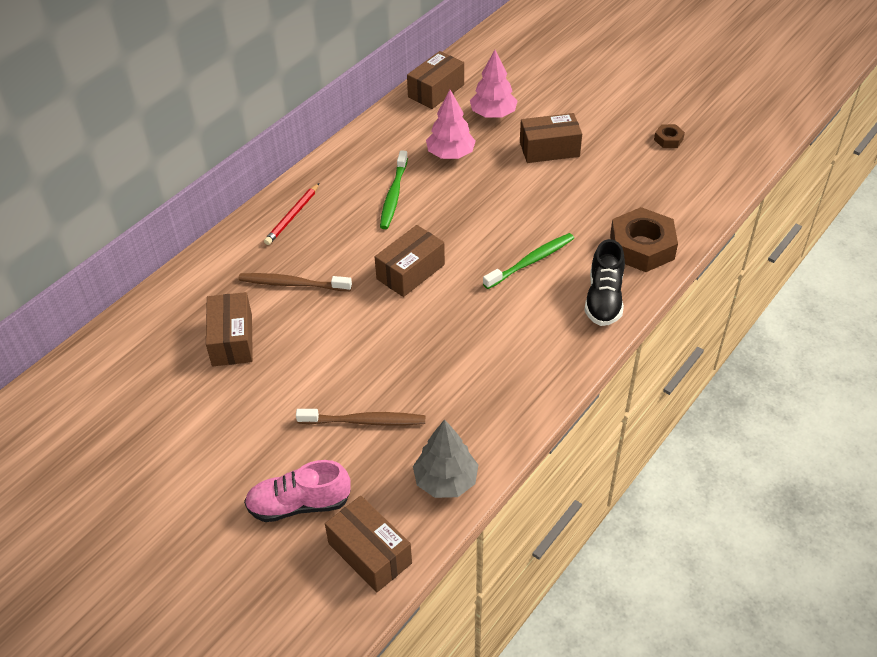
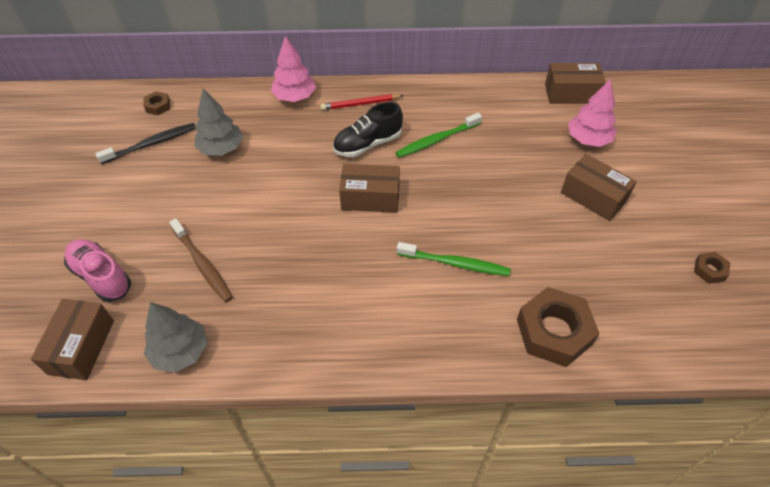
camera: 50 degrees right, 5 degrees up
(109, 360) = (158, 106): none -> brown nut
(160, 390) = (151, 144): none -> black toothbrush
(232, 340) = (221, 148): brown box -> grey tree
(292, 284) = (298, 144): brown toothbrush -> none
(450, 154) = (515, 143): pink tree -> pink tree (294, 97)
(604, 299) = (464, 341): black shoe -> black shoe (368, 144)

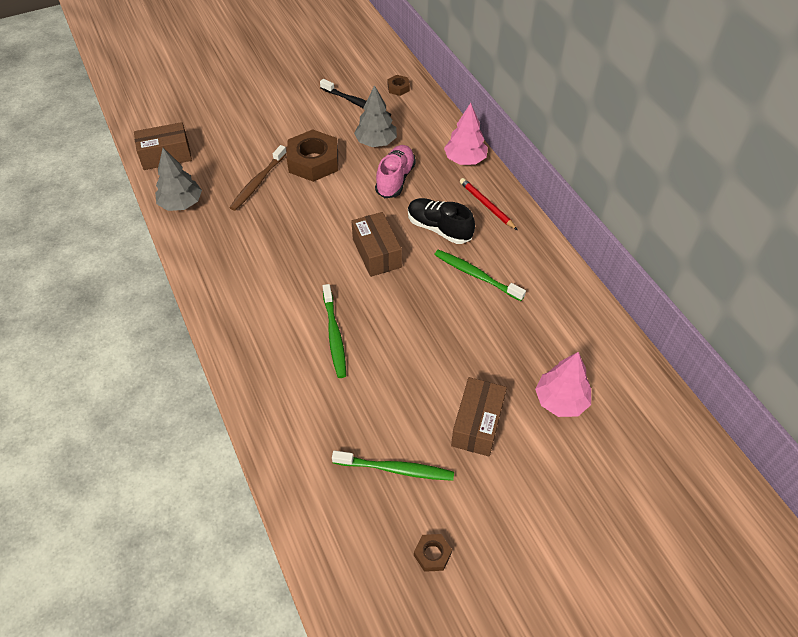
camera: 65 degrees right, 0 degrees up
(101, 276) = (223, 138): pink shoe -> pink shoe (395, 179)
(554, 332) = (294, 429): brown nut -> brown nut (313, 162)
(571, 93) = (625, 368): brown box -> none
(621, 267) = (396, 469): none -> green toothbrush

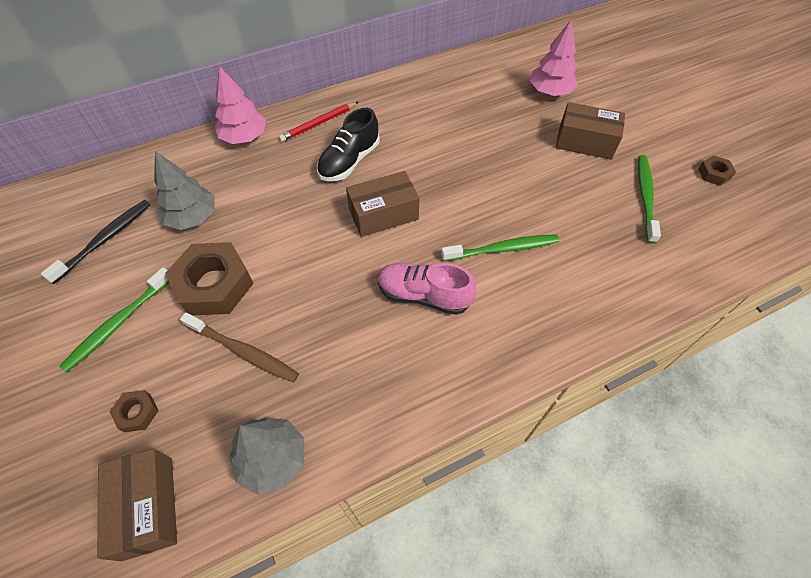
camera: 90 degrees left, 5 degrees up
(395, 179) = (265, 198): pink shoe -> pink shoe (423, 295)
(398, 88) = (89, 195): brown nut -> brown nut (137, 413)
(476, 275) = (415, 135): green toothbrush -> green toothbrush (118, 323)

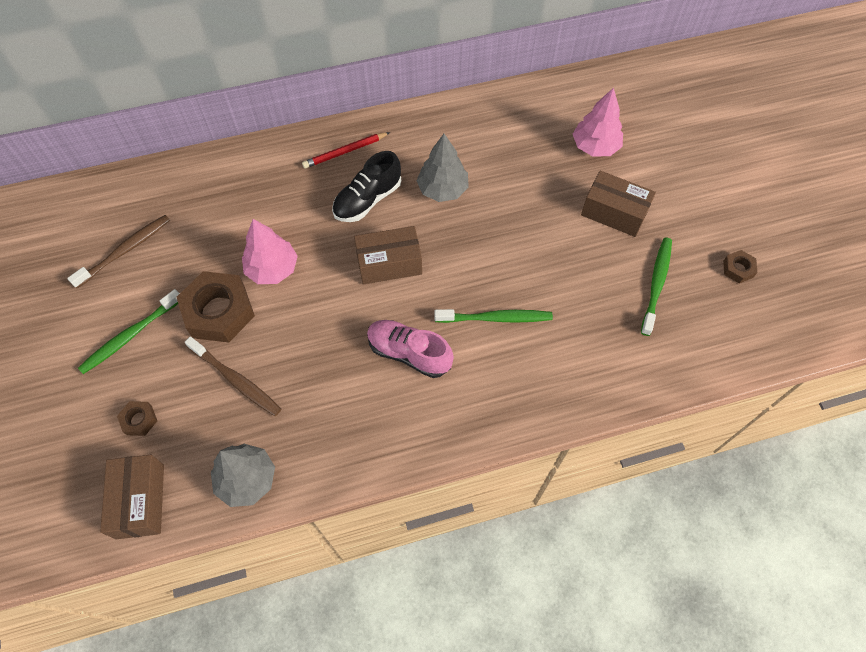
camera: 10 degrees right, 5 degrees up
(105, 240) = (125, 250): black toothbrush -> brown toothbrush
(192, 217) = (207, 239): grey tree -> grey tree (442, 189)
(244, 137) = (269, 157): pink tree -> pink tree (272, 269)

